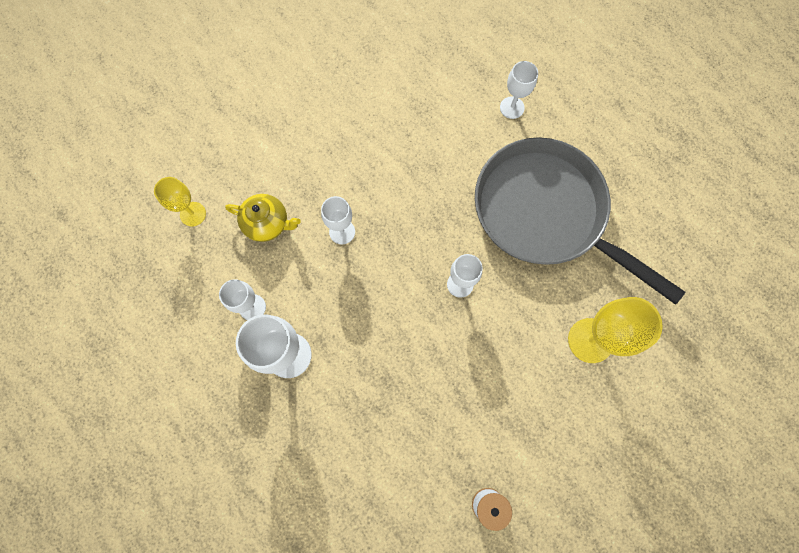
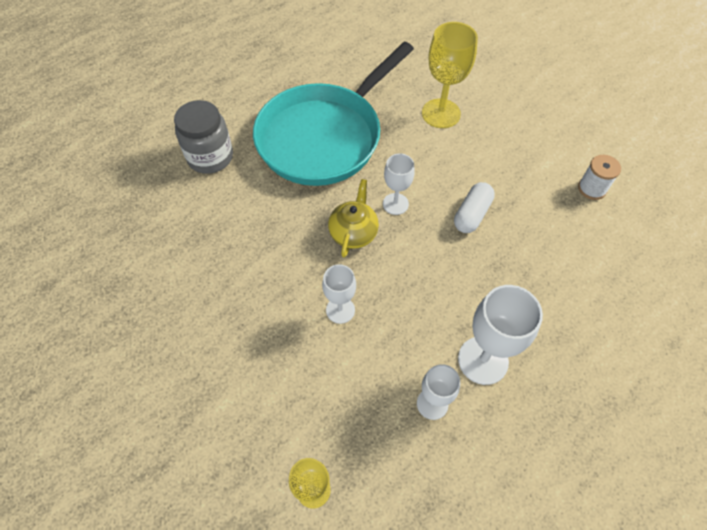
camera: 90 degrees left, 15 degrees down
(267, 223) = (329, 392): yellow teapot -> yellow teapot (353, 233)
(449, 362) = (472, 214): none -> white capsule
(512, 107) = (210, 157): white goblet -> grey jar
(546, 214) = (325, 136): grey pan -> turquoise pan

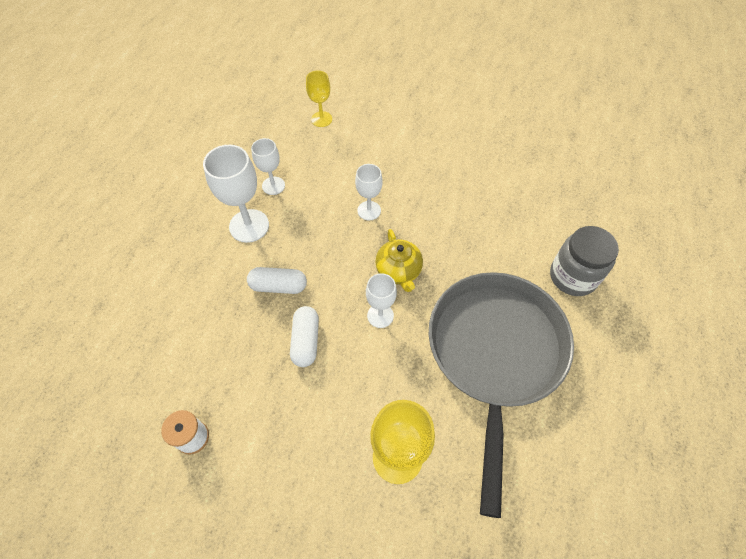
camera: 150 degrees right, 0 degrees up
(325, 136) = (494, 354): turquoise pan -> grey pan
(476, 274) = (278, 286): none -> white capsule

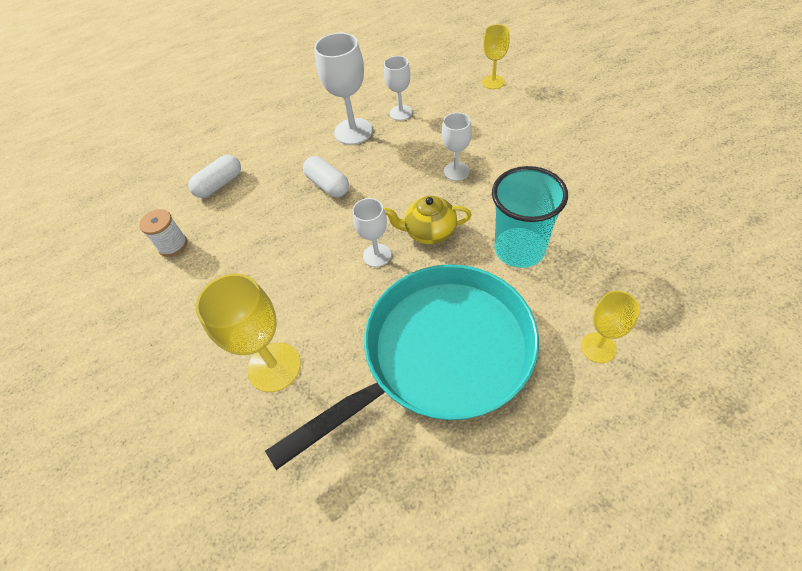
camera: 50 degrees right, 5 degrees down
(306, 341) = (304, 235): white capsule -> white capsule (219, 184)
(398, 271) = (429, 232): yellow teapot -> yellow teapot turned 60 degrees clockwise
(469, 243) = (519, 249): none -> turquoise cup
(494, 354) = (438, 355): grey pan -> turquoise pan
(573, 276) = (598, 347): grey jar -> yellow goblet

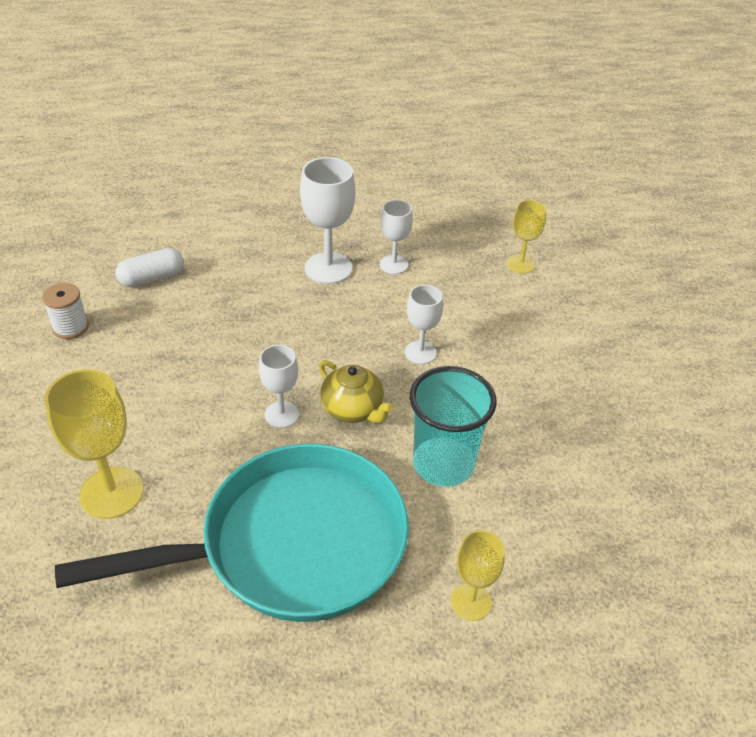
camera: 10 degrees right, 10 degrees down
(328, 185) = (268, 319): white capsule -> none
(429, 232) = (353, 409): yellow teapot -> yellow teapot turned 150 degrees counterclockwise

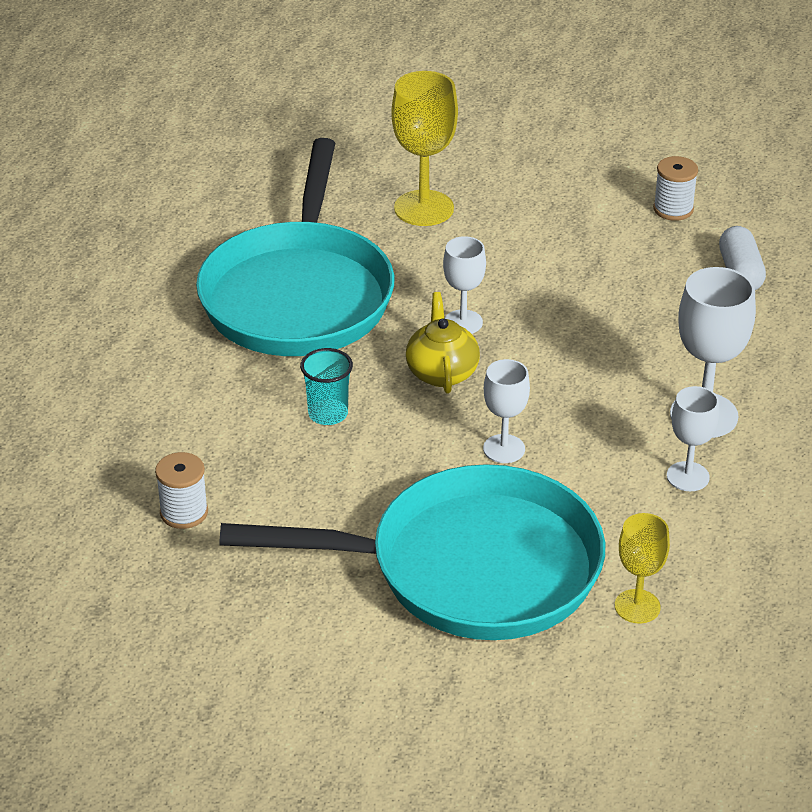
camera: 115 degrees right, 5 degrees down
(353, 409) = (442, 372): yellow teapot -> yellow teapot turned 105 degrees clockwise
(443, 464) = (328, 414): turquoise cup -> turquoise cup, size x0.56
(471, 602) = (166, 381): yellow goblet -> none
(545, 340) = (469, 568): none -> turquoise pan
(613, 515) = (184, 512): none -> white spool

